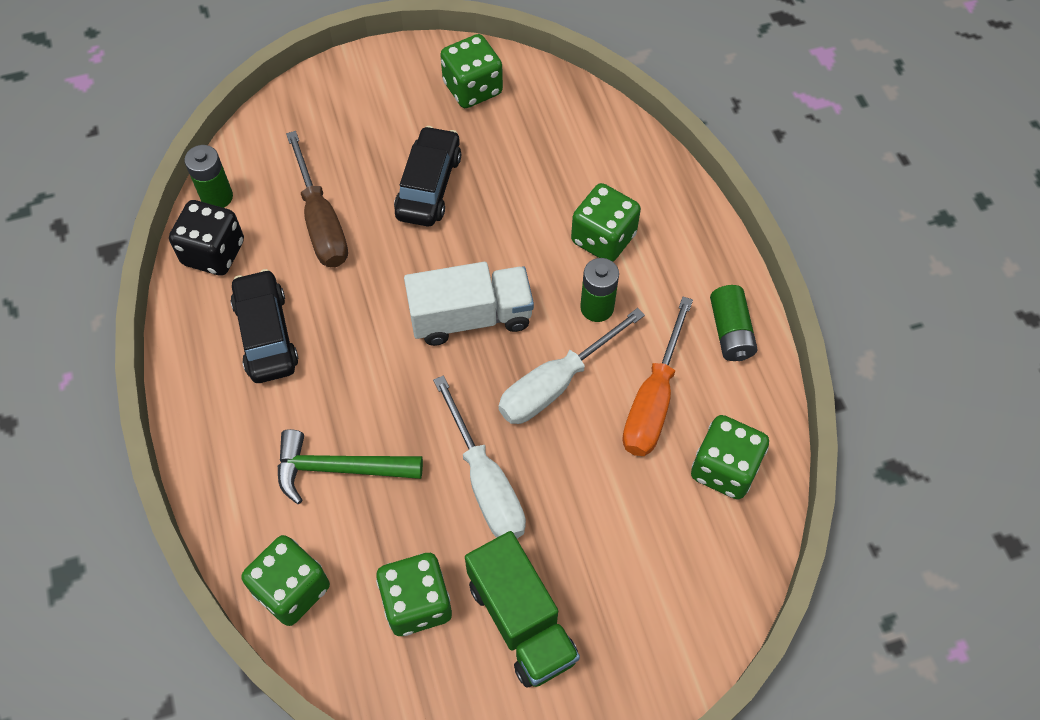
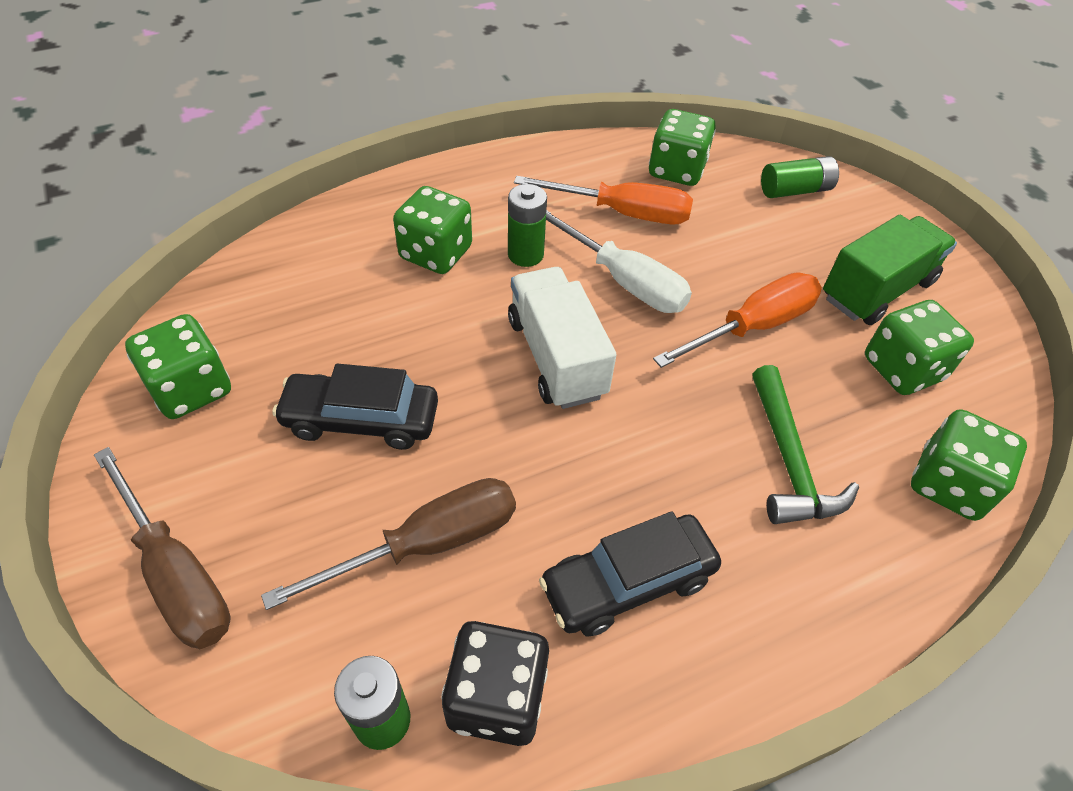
camera: 100 degrees left, 10 degrees down
(331, 97) = (176, 573): none -> brown screwdriver
(485, 482) = (752, 327): white screwdriver -> orange screwdriver
(730, 331) = (536, 167): green battery -> green battery (795, 190)

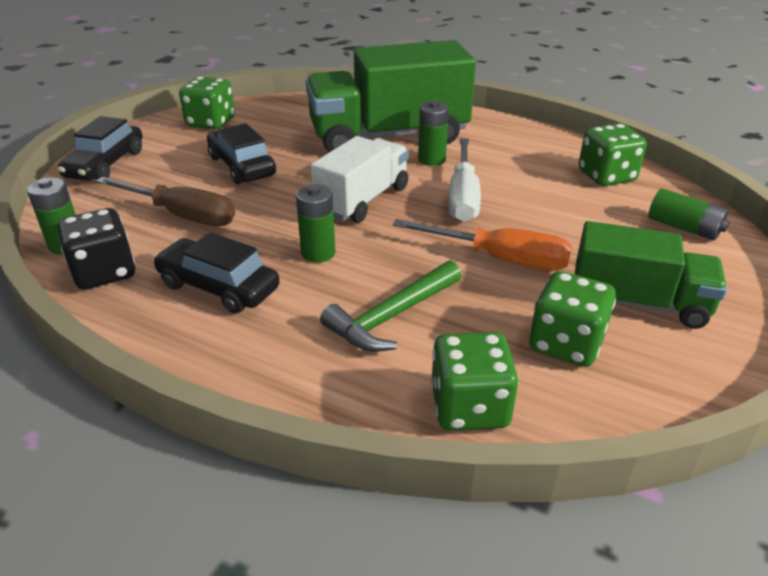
camera: 55 degrees right, 15 degrees down
(176, 573) = (105, 164): brown screwdriver -> black car
(436, 253) = (388, 136): green dice -> green truck
(622, 213) = (525, 174): orange screwdriver -> none
(631, 455) = (318, 253): none -> green battery

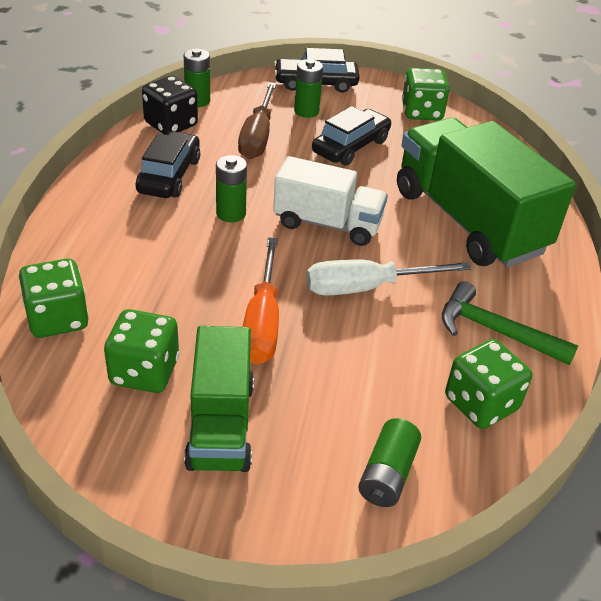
camera: 70 degrees right, 5 degrees up
(391, 317) = (156, 266): green hammer -> green hammer (495, 331)
(431, 159) = (434, 257): green battery -> green battery (306, 111)

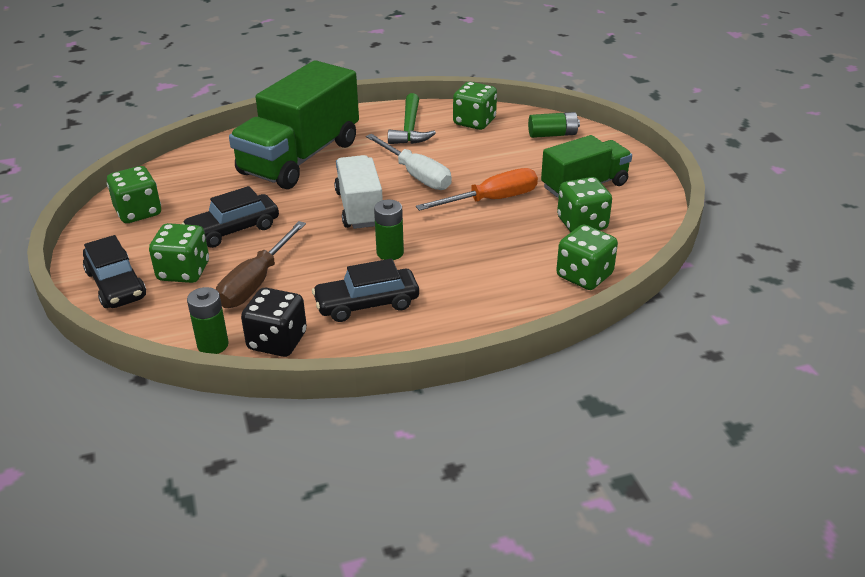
camera: 115 degrees left, 5 degrees down
(258, 136) = (256, 282): brown screwdriver -> brown screwdriver turned 135 degrees clockwise
(306, 111) = (183, 271): green battery -> green dice
(351, 147) = (233, 230): black car -> black car turned 45 degrees counterclockwise

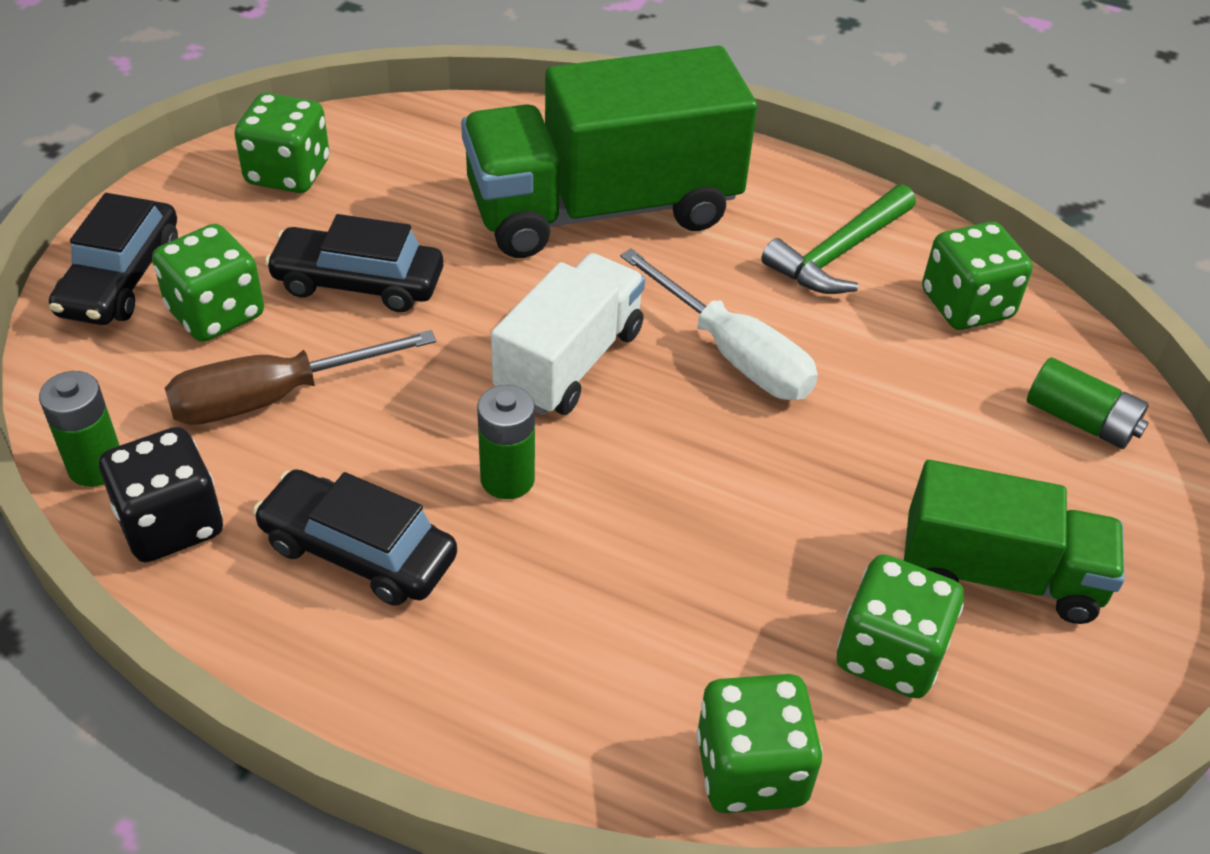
camera: 40 degrees right, 10 degrees up
(416, 175) = (733, 354): white screwdriver -> white screwdriver turned 45 degrees counterclockwise
(491, 200) = (793, 488): orange screwdriver -> none

